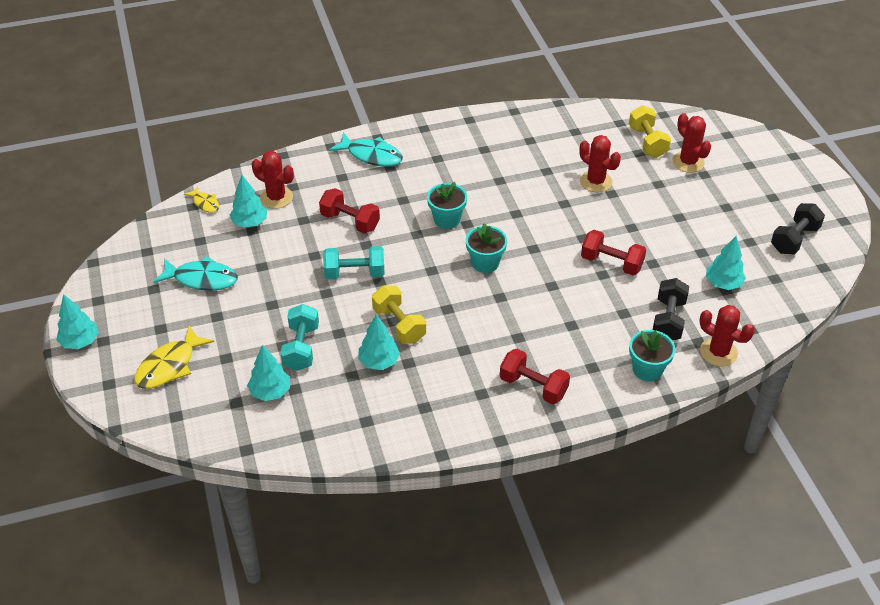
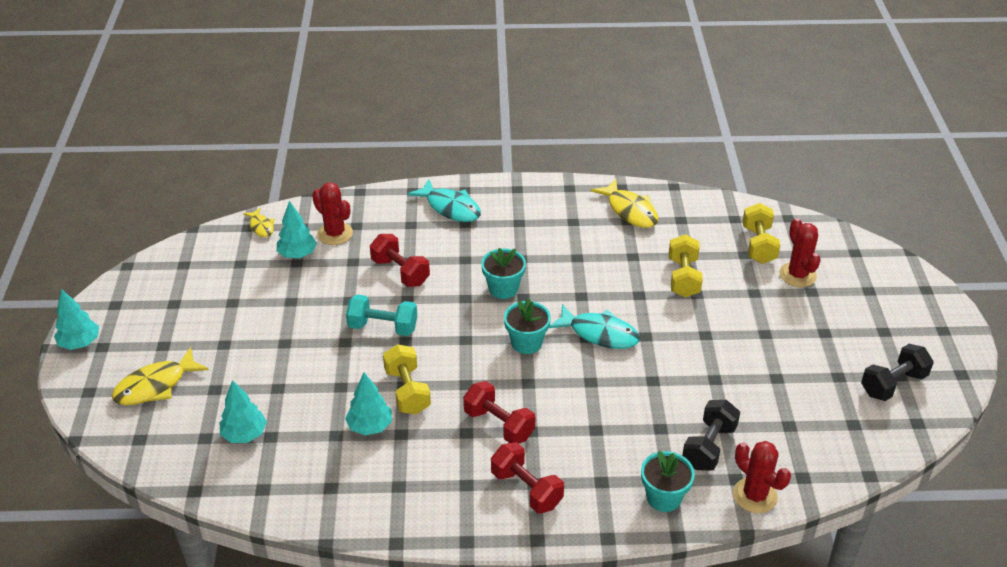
camera: 15 degrees right, 5 degrees down
(202, 279) = (225, 303): turquoise fish -> turquoise fish (599, 333)
(301, 347) = (295, 394): turquoise dumbbell -> none
(529, 131) = (630, 211): none -> yellow fish
(595, 181) = (683, 278): red cactus -> yellow dumbbell
(611, 263) = (667, 370): red dumbbell -> red dumbbell (499, 424)
(723, 283) = (789, 418): turquoise tree -> none

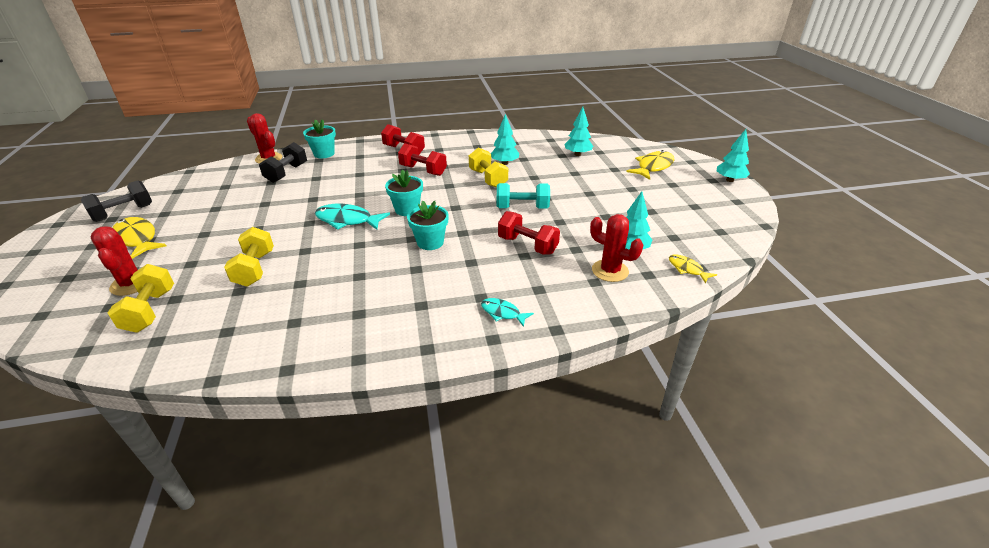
camera: 170 degrees right, 5 degrees down
(450, 208) = (502, 313): turquoise fish -> turquoise fish, size x0.57
(630, 211) = (286, 335): yellow fish -> yellow fish (137, 239)

